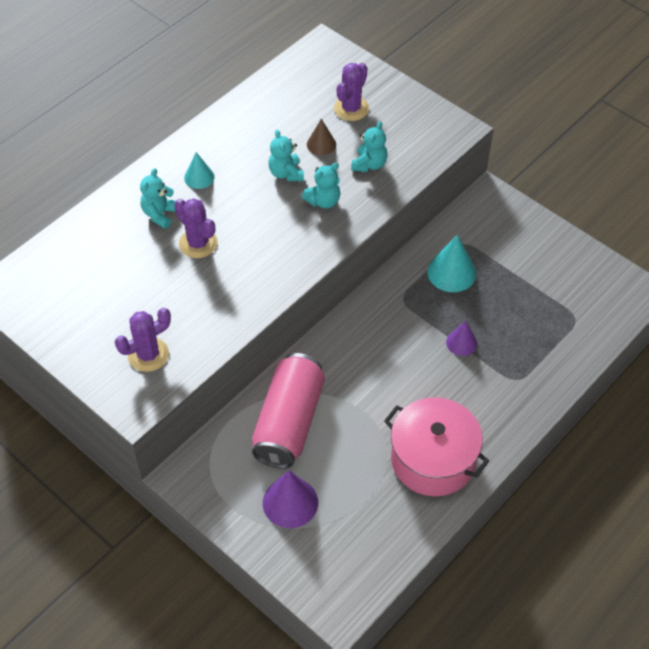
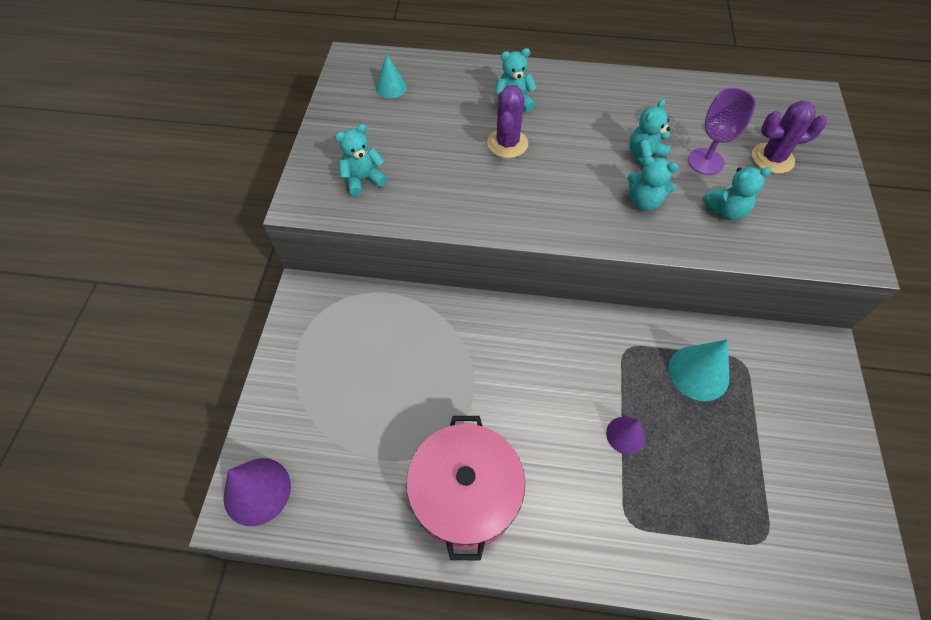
camera: 55 degrees right, 5 degrees up
(148, 355) = (363, 180): purple cactus -> turquoise teddy bear
(199, 177) = (576, 104): turquoise cone -> turquoise cone (391, 87)
(289, 422) = (415, 338): pink can -> none
(290, 502) = (331, 392): purple cone -> purple cone (257, 491)
(321, 144) = (705, 161): brown cone -> purple goblet

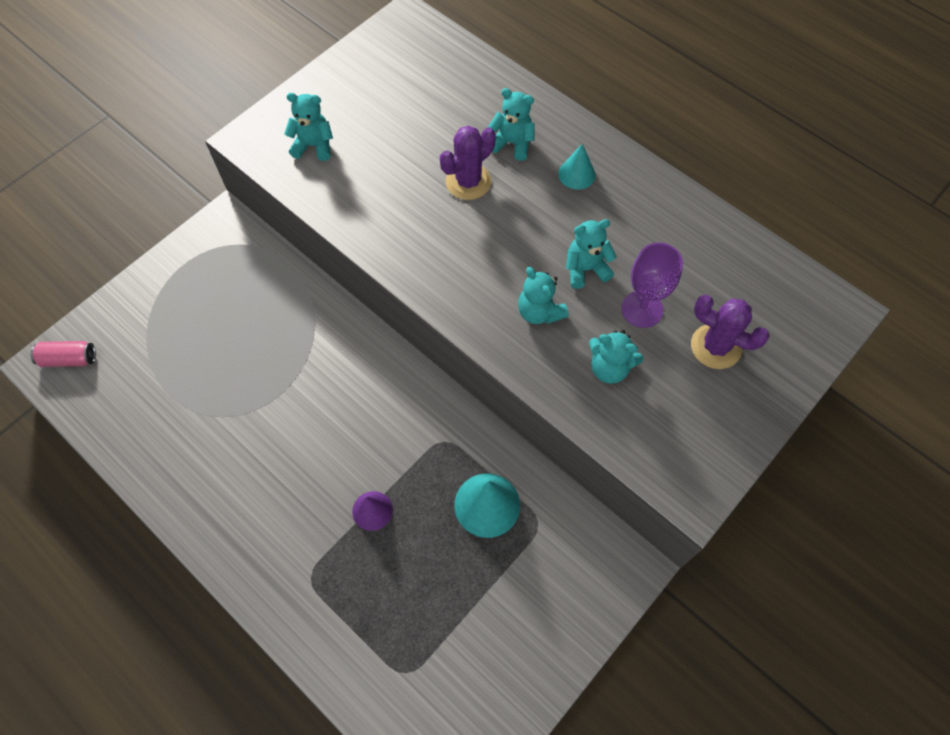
camera: 35 degrees right, 5 degrees up
(257, 491) = (69, 359): purple cone -> pink can
(391, 87) = (415, 66): turquoise cone -> turquoise cone (576, 174)
(465, 495) = (207, 466): pink pot -> none

